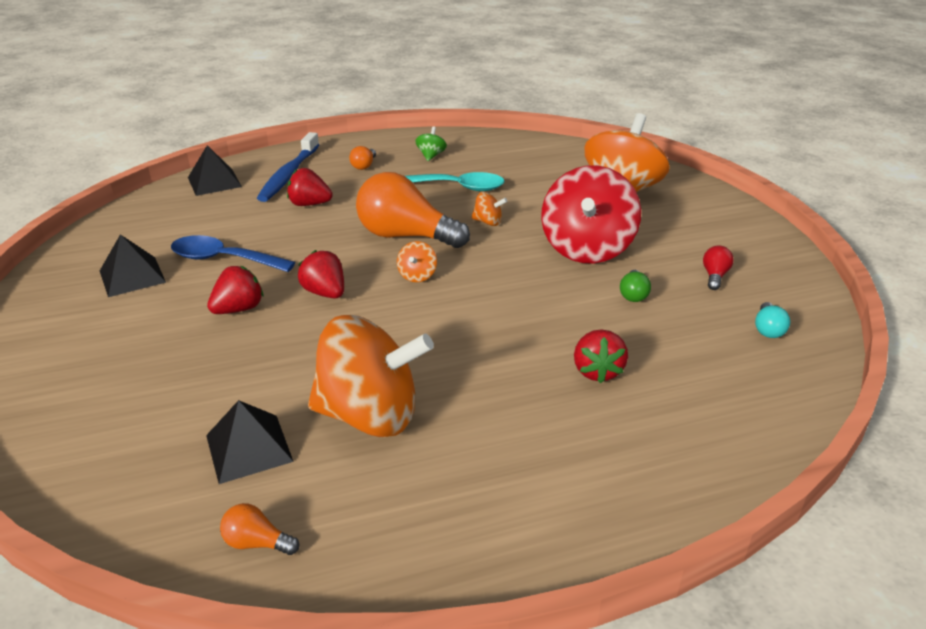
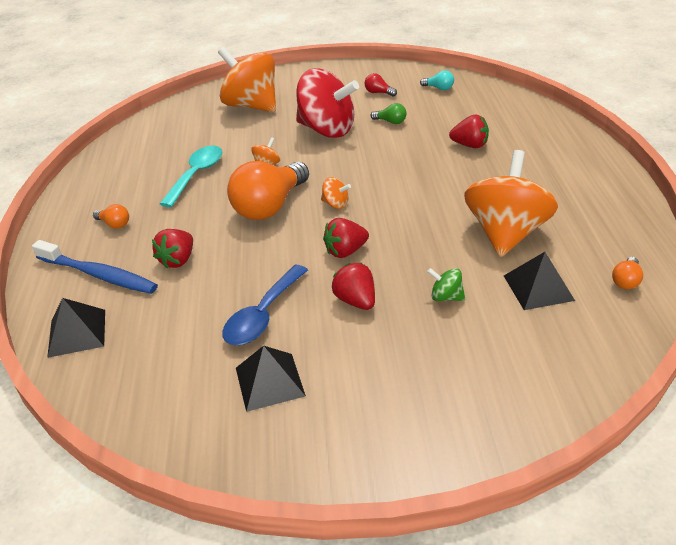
camera: 75 degrees left, 5 degrees up
(431, 156) = (122, 184): green spinning top -> green spinning top (446, 297)

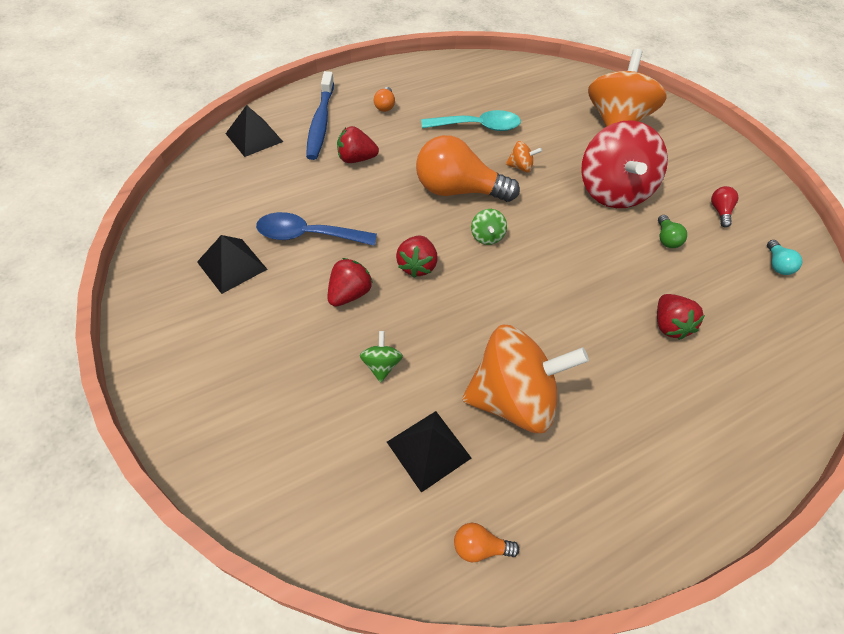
camera: 60 degrees right, 15 degrees up
(335, 204) = (486, 236): orange spinning top -> green spinning top
(345, 251) = (416, 266): red strawberry -> red strawberry turned 120 degrees counterclockwise

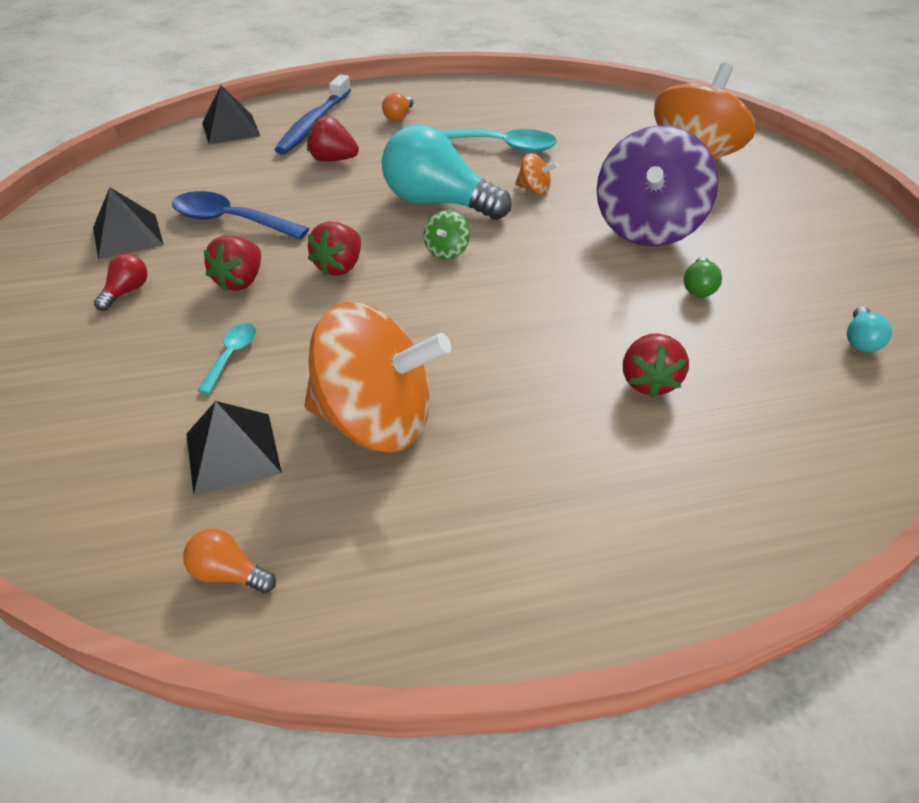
camera: 20 degrees right, 10 degrees down
(349, 294) = (240, 281): red strawberry -> red strawberry turned 150 degrees clockwise
(381, 365) = (232, 356): green spinning top -> turquoise spoon
(458, 190) = (438, 202): orange light bulb -> turquoise light bulb
(612, 191) = (647, 228): red spinning top -> purple spinning top
(719, 211) = (798, 269): red light bulb -> red light bulb (126, 292)

